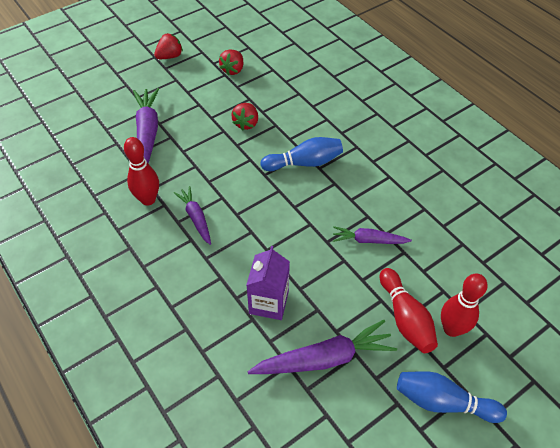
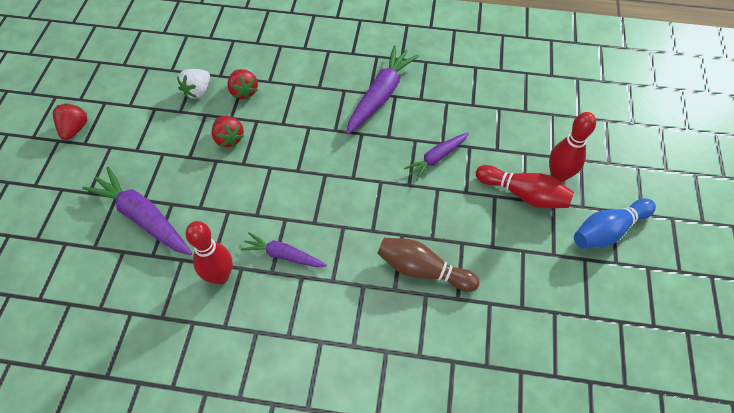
camera: 45 degrees left, 5 degrees up
(233, 70) = (157, 99): red strawberry -> red strawberry (244, 92)
(261, 81) = (197, 91): none -> white strawberry
(268, 302) = (422, 270): purple carton -> brown bowling pin
(304, 163) = (319, 135): blue bowling pin -> none
(324, 358) = (507, 274): purple carrot -> purple carrot (380, 95)

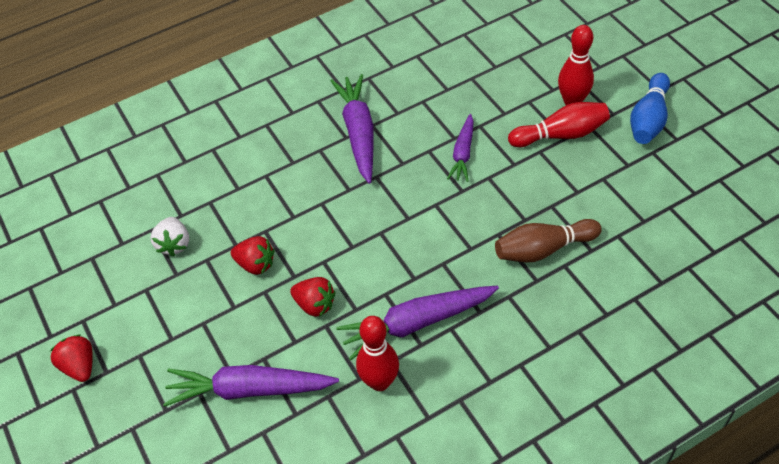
camera: 35 degrees left, 5 degrees down
(244, 92) = (223, 214): red strawberry -> red strawberry (315, 305)
(284, 255) = (417, 323): purple carrot -> purple carrot, size x1.67

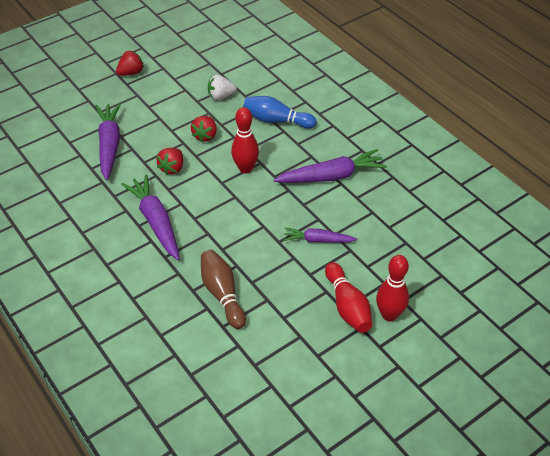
camera: 80 degrees right, 5 degrees down
(380, 382) = (110, 206): red bowling pin -> red bowling pin (245, 168)
(648, 119) = (376, 374): blue bowling pin -> blue bowling pin (276, 120)

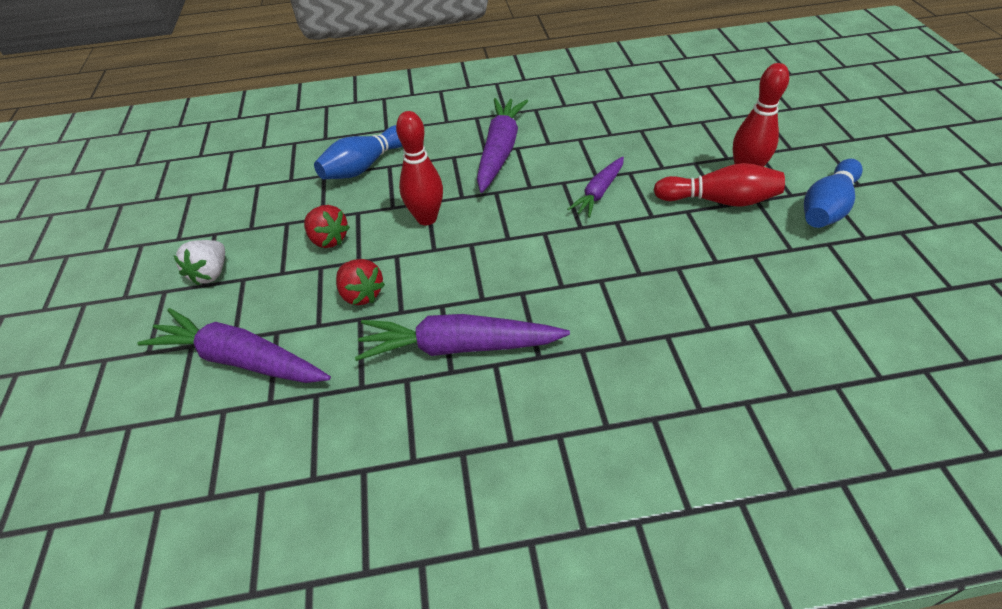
camera: 60 degrees left, 0 degrees up
(131, 73) = (106, 284): red strawberry -> none
(221, 96) = (267, 202): white strawberry -> white strawberry (211, 273)
(222, 294) = (648, 310): brown bowling pin -> none
(376, 369) = (827, 207): none -> blue bowling pin

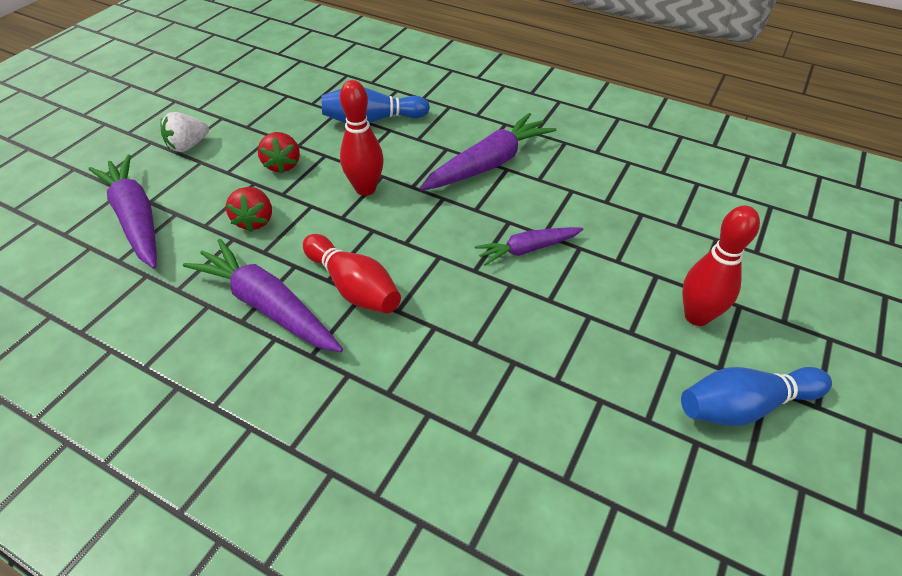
camera: 35 degrees right, 0 degrees up
(719, 200) = (633, 326): red bowling pin -> red bowling pin (353, 287)

